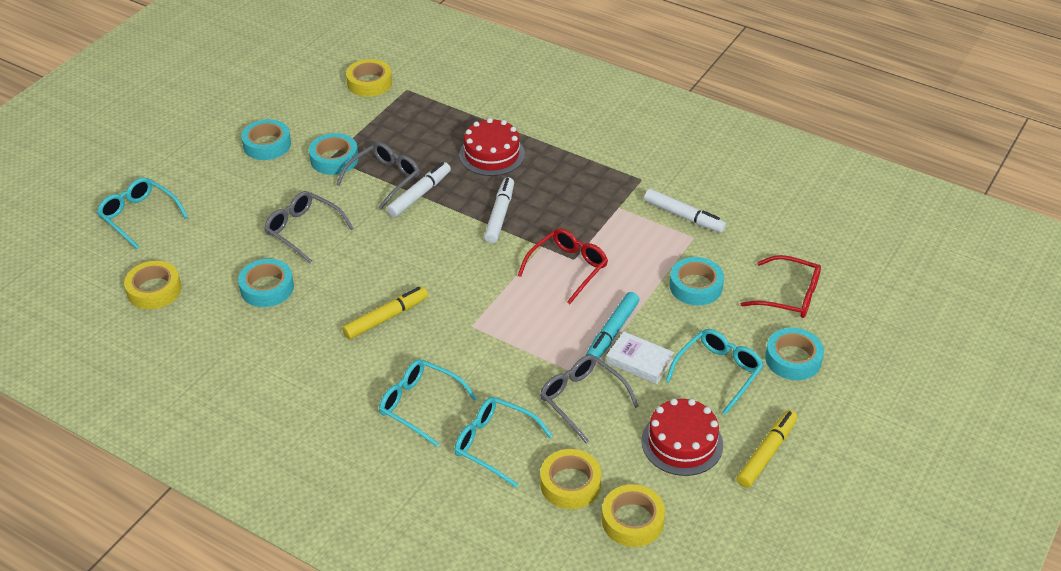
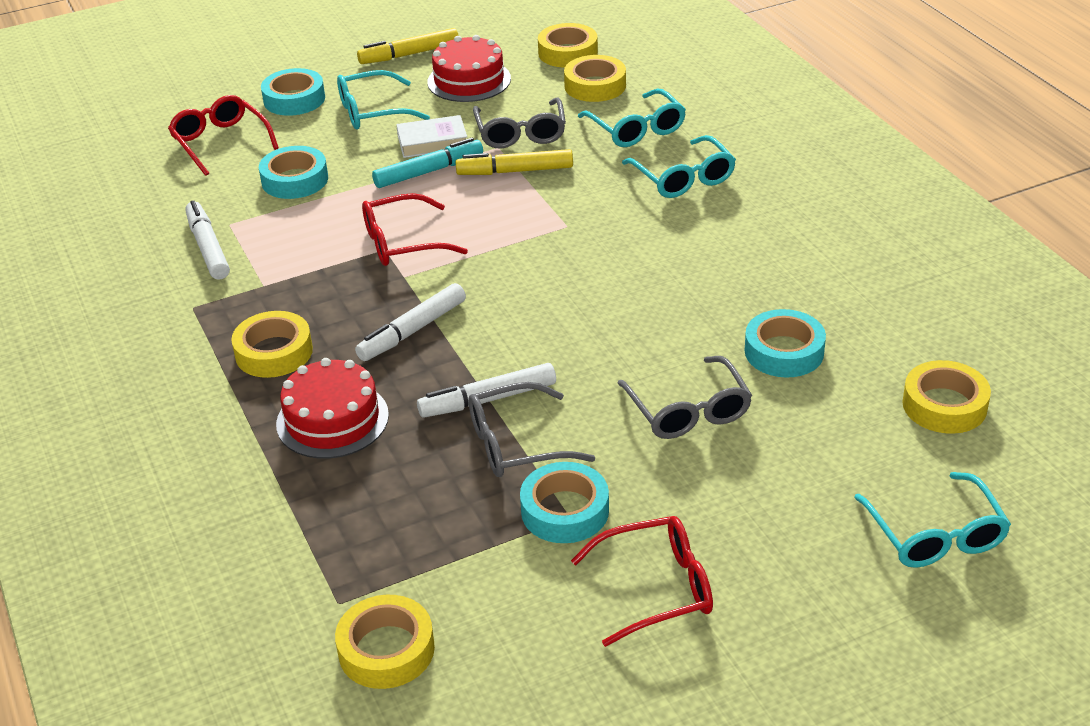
camera: 145 degrees left, 5 degrees down
(267, 145) = (656, 588): turquoise tape -> red glasses
(386, 318) = (656, 266): yellow marker -> yellow marker (515, 171)
(563, 174) = (274, 352): none -> yellow tape
(639, 361) = (432, 142): white book -> white book turned 75 degrees counterclockwise

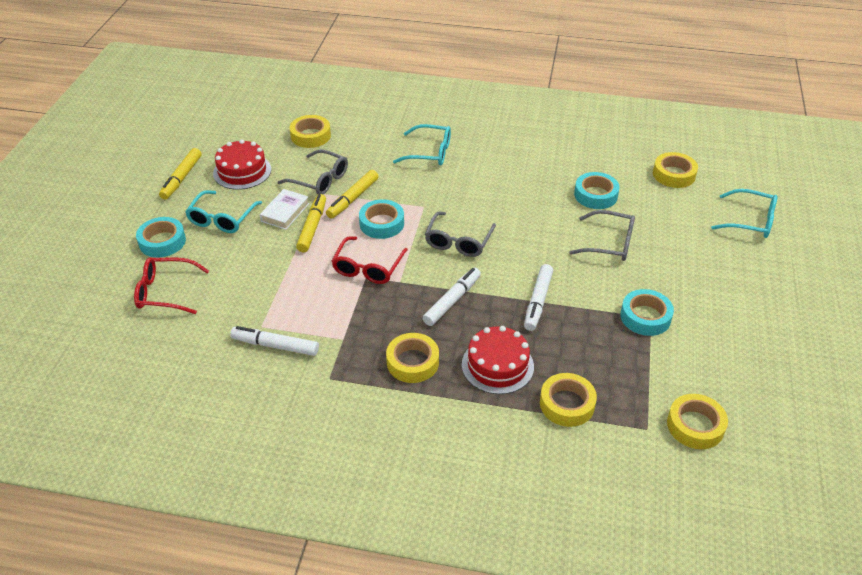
camera: 55 degrees left, 5 degrees up
(295, 180) = (251, 280): turquoise tape -> turquoise tape (381, 223)
(412, 331) = (452, 301): white marker -> white marker turned 135 degrees counterclockwise
(428, 171) = (312, 227): turquoise marker -> yellow marker
(516, 444) = (581, 308): grey glasses -> grey glasses (458, 241)
(568, 53) = (266, 128): yellow tape -> yellow tape (567, 404)
(636, 129) = (368, 144): turquoise glasses -> none
(656, 588) = (721, 315): red glasses -> none

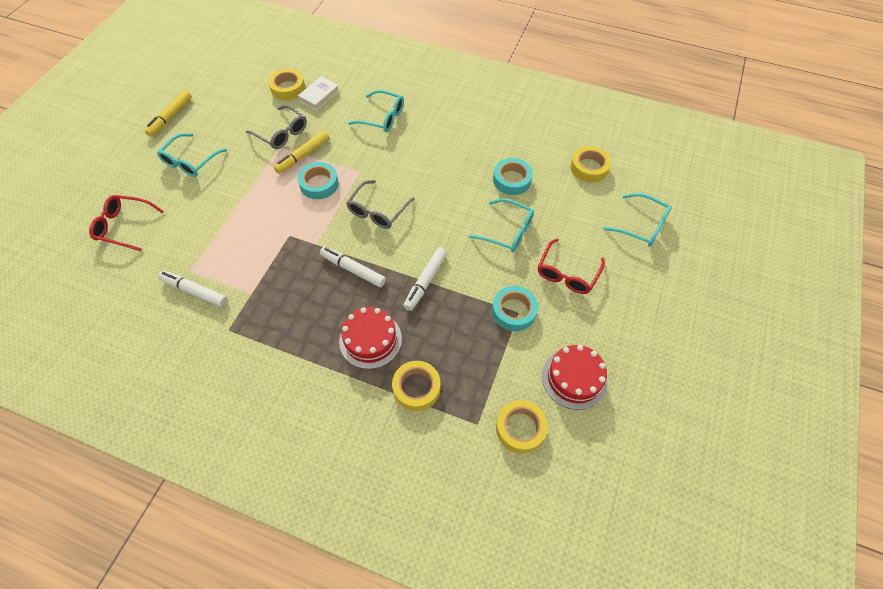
camera: 10 degrees right, 15 degrees up
(162, 242) = (136, 177): turquoise tape -> none
(242, 171) = (221, 116): red cake -> red cake (574, 378)
(285, 212) = (243, 162): white book -> white book (319, 96)
(312, 227) = (261, 180): yellow marker -> none
(368, 267) = (294, 226): red glasses -> red glasses (567, 273)
(412, 362) = (301, 325): yellow tape -> none
(452, 301) = (353, 270): white marker -> white marker turned 105 degrees counterclockwise
(609, 243) = (507, 231): grey glasses -> turquoise glasses

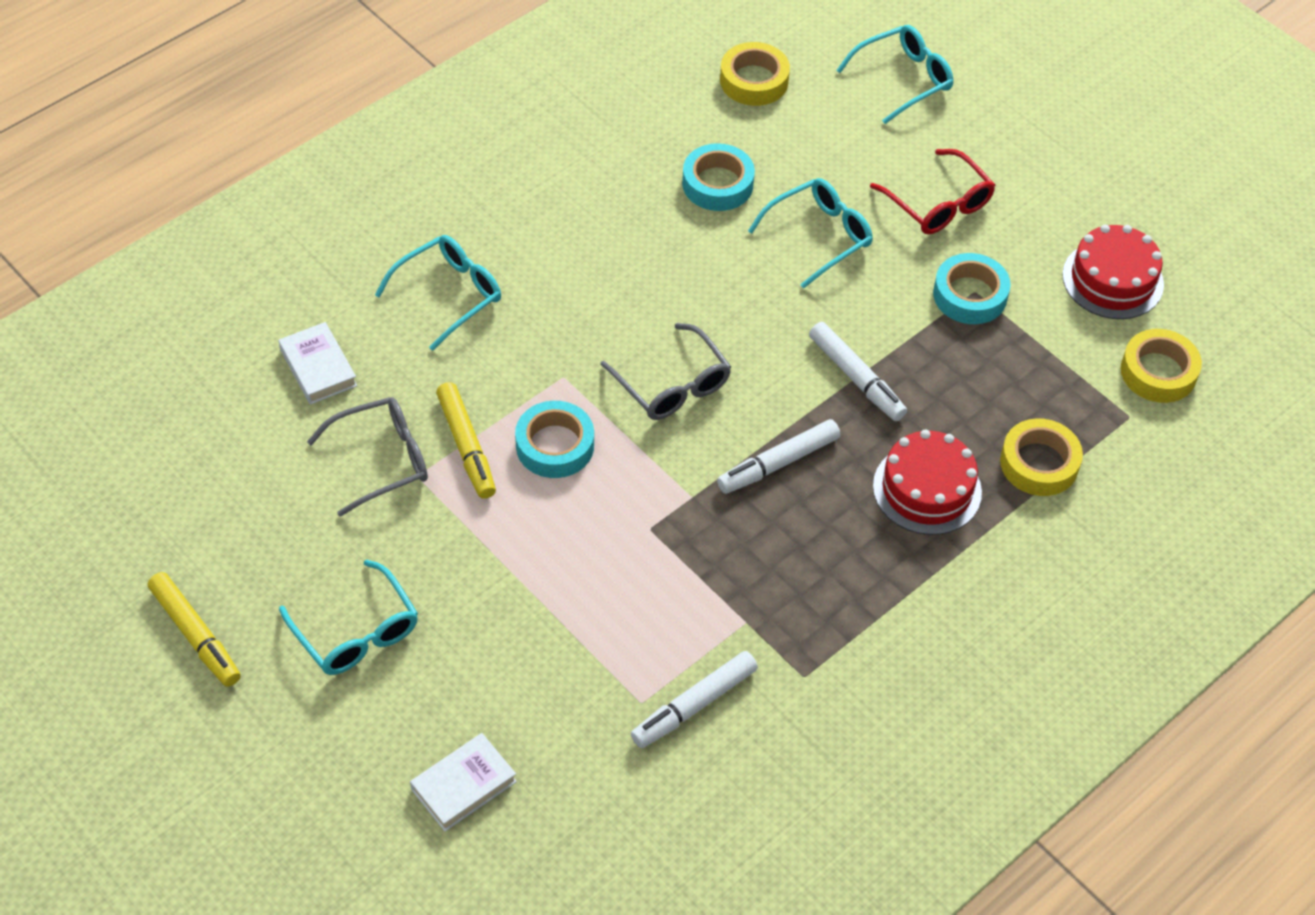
camera: 65 degrees left, 5 degrees down
(124, 226) = (463, 785): red glasses -> white book
(288, 88) = (257, 410): yellow tape -> none

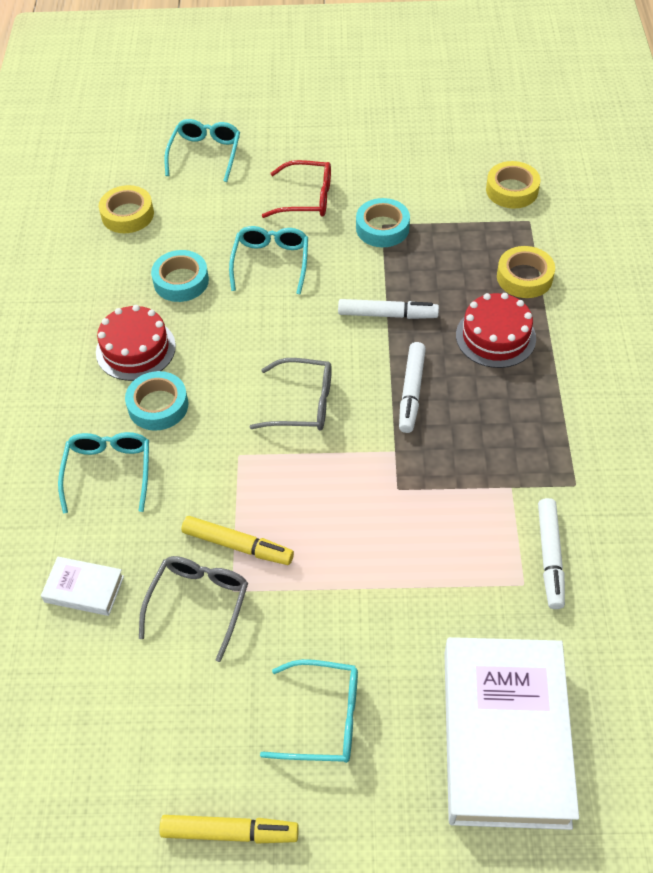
camera: 45 degrees left, 0 degrees up
(463, 785) = (505, 736): white book -> white book, size x2.34
(555, 445) = (286, 496): turquoise tape -> turquoise tape (158, 405)
(1112, 279) = (434, 166): red cake -> red cake (135, 349)

